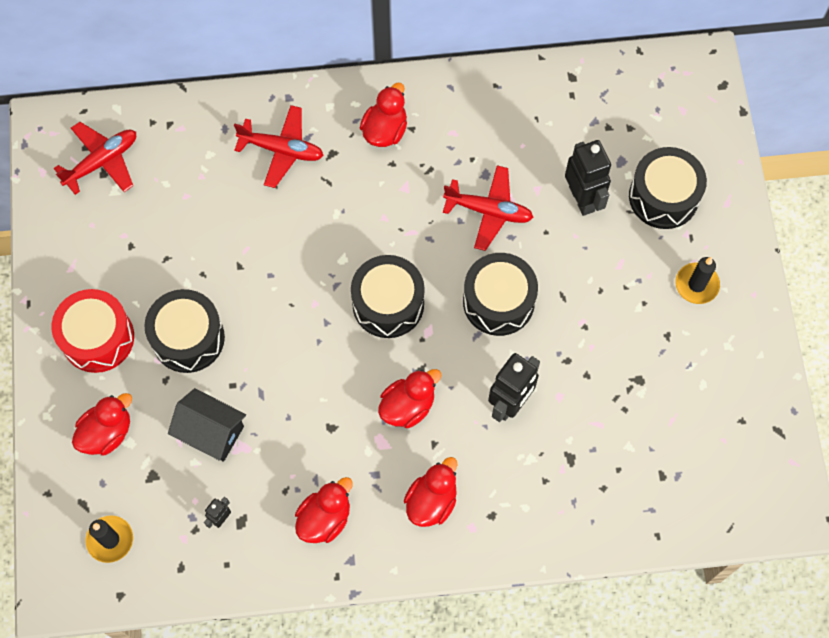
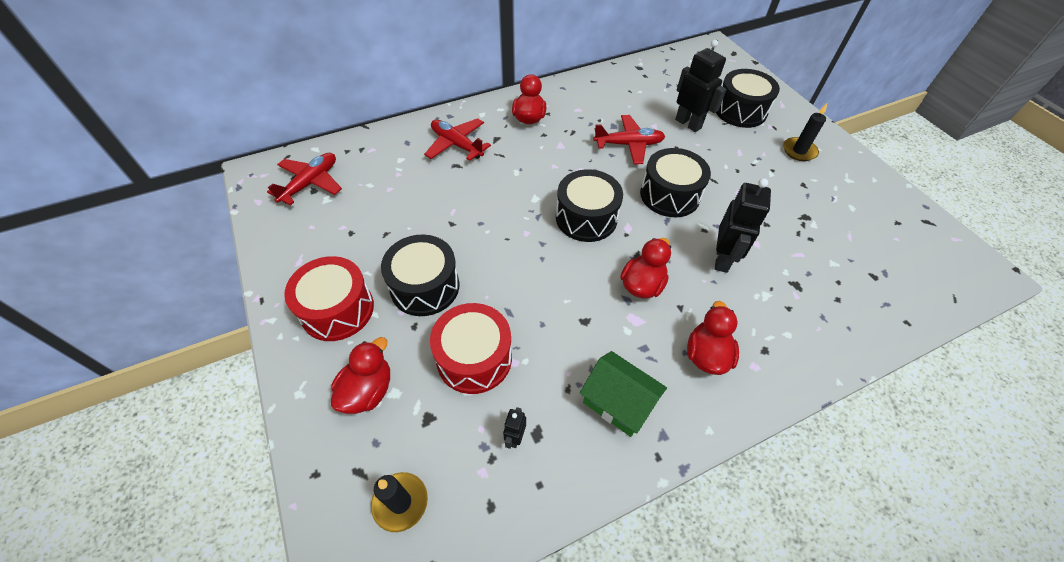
camera: 20 degrees left, 15 degrees down
(211, 432) = (474, 358): black house -> red drum
(281, 150) = (457, 145): red plane -> red plane turned 135 degrees counterclockwise
(325, 518) = (618, 402): red duck -> green house

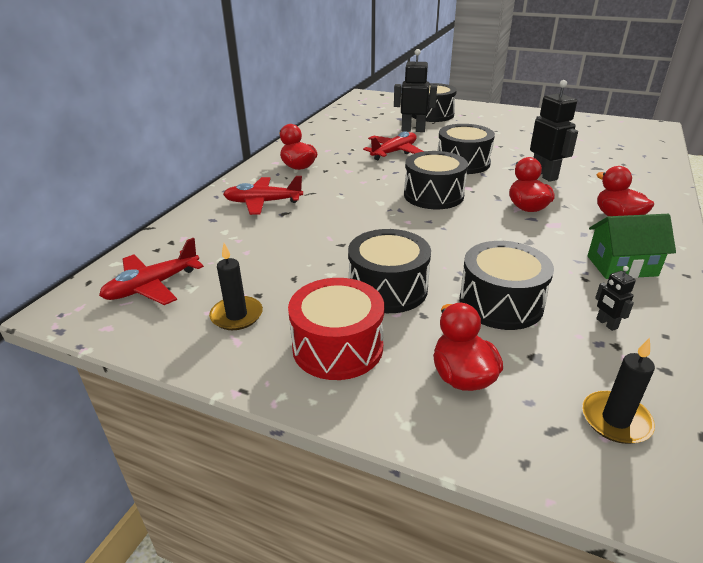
camera: 40 degrees left, 20 degrees down
(310, 183) = (152, 286): red plane -> red plane turned 120 degrees counterclockwise
(474, 358) = (500, 303): red drum -> black drum
(799, 151) = (494, 118): black candle -> black candle (236, 315)

